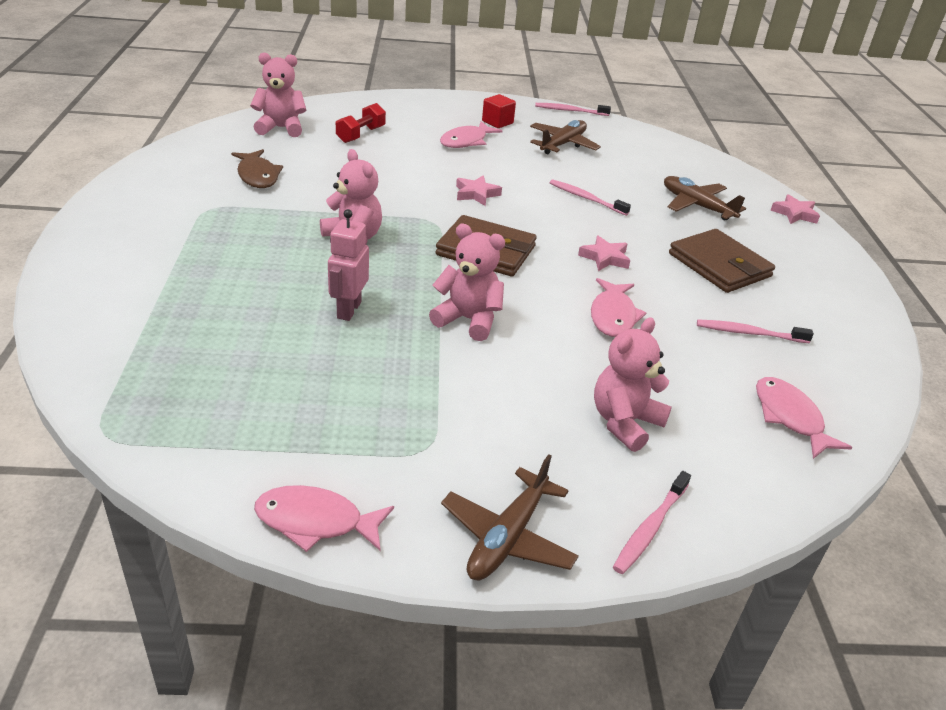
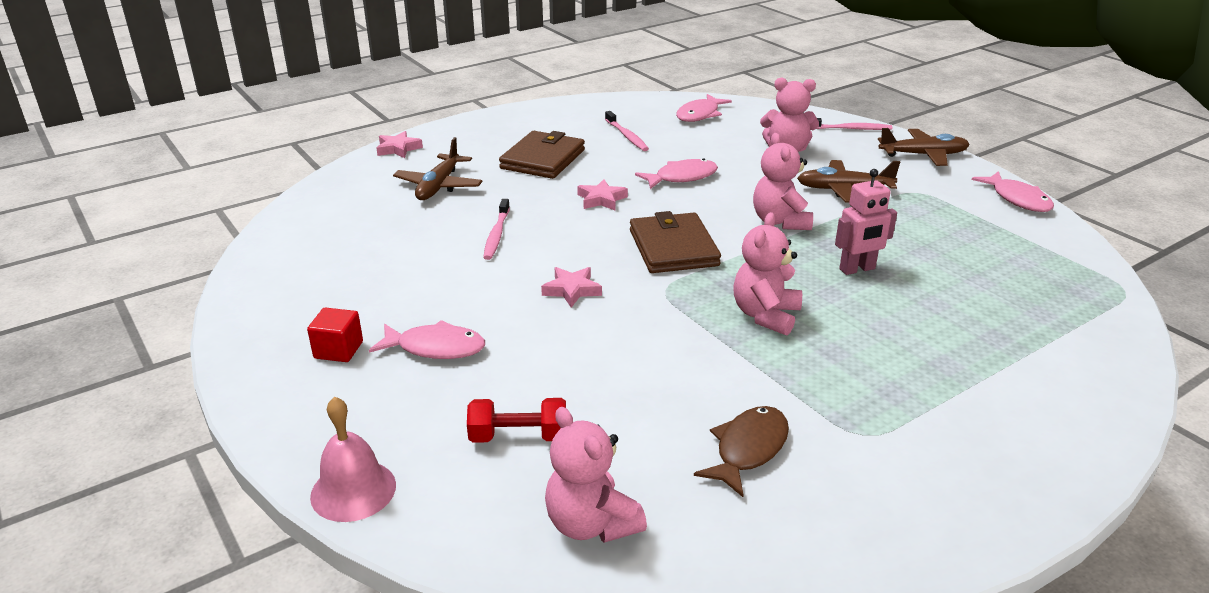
camera: 120 degrees left, 5 degrees down
(381, 99) = (353, 490): none -> pink bell
(562, 144) = (363, 285): brown plane -> brown plane (843, 189)
(570, 111) = (231, 313): pink toothbrush -> none

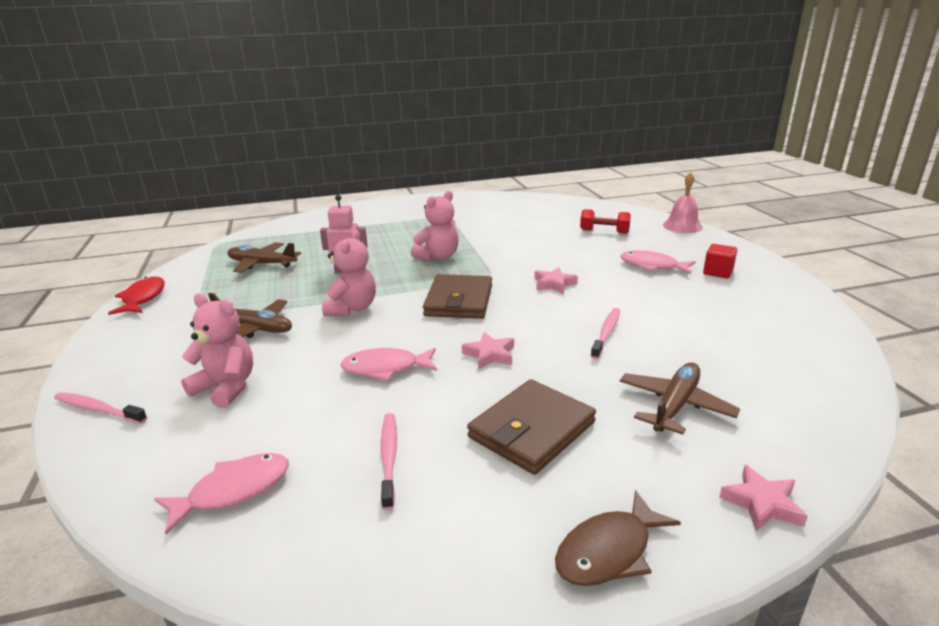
camera: 160 degrees left, 5 degrees down
(591, 524) = (578, 210): pink teddy bear -> none
(748, 449) = (499, 219): brown fish -> brown fish (608, 551)
(923, 155) = (110, 354): brown plane -> brown plane (261, 264)
(1017, 199) = (143, 298): pink fish -> red fish

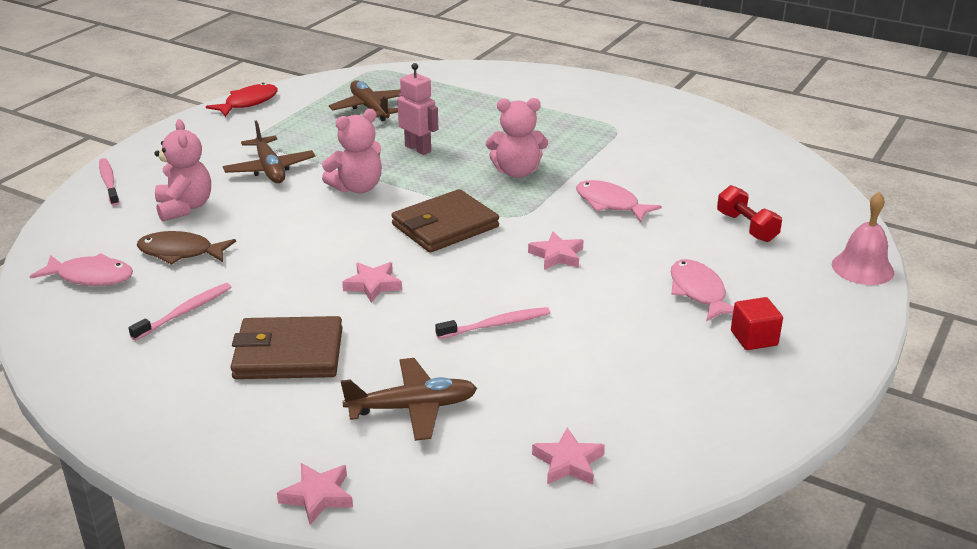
camera: 45 degrees right, 5 degrees up
(385, 368) = (289, 251): pink fish -> pink fish (610, 204)
(608, 551) = (186, 444): brown fish -> brown fish (180, 252)
(801, 375) = (568, 462): none -> pink star

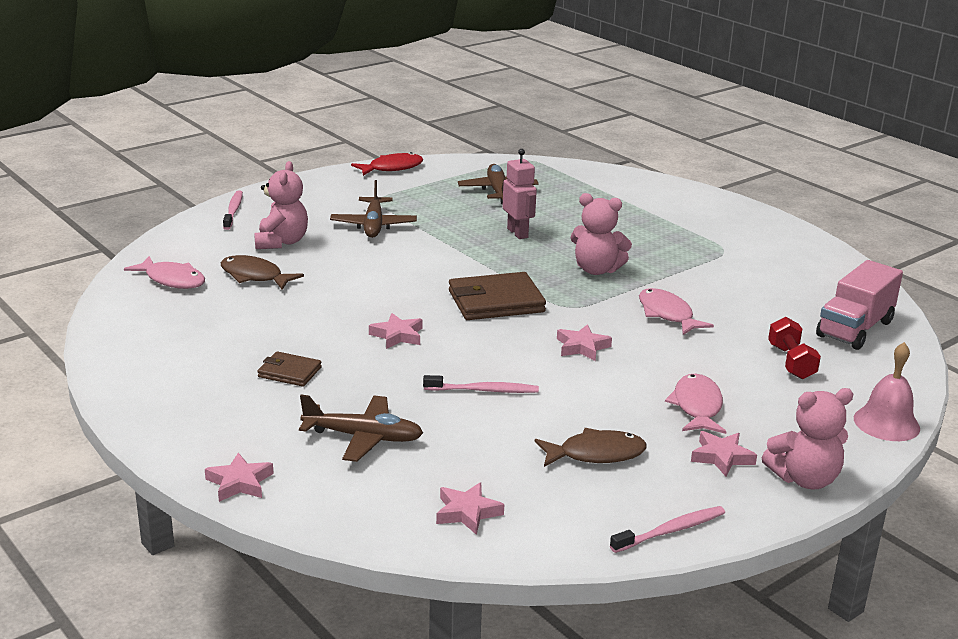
camera: 20 degrees right, 5 degrees down
(184, 312) = (227, 322): pink toothbrush -> pink toothbrush (670, 531)
(288, 353) = (289, 372): brown wallet -> brown wallet, size x0.55
(357, 188) = (439, 255): pink teddy bear -> pink teddy bear (804, 479)
(644, 365) = (596, 454): none -> brown fish
(754, 338) = (721, 457): red cube -> pink star
(776, 182) = (855, 329): none -> pink truck

